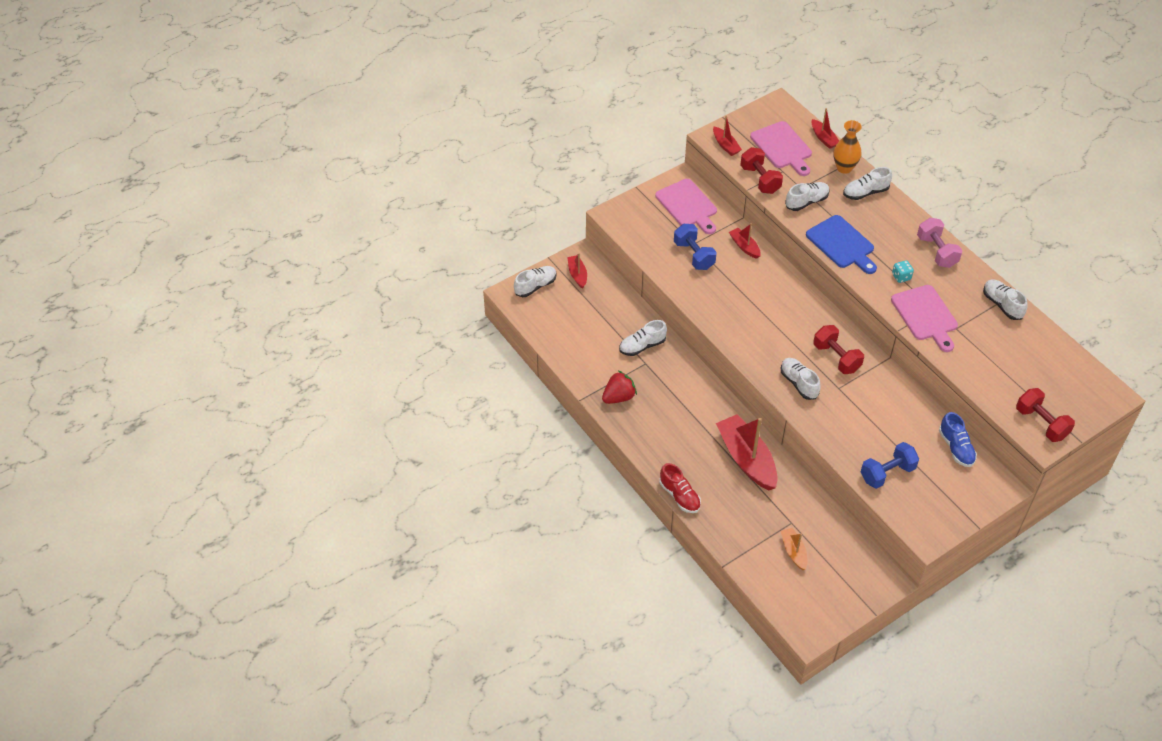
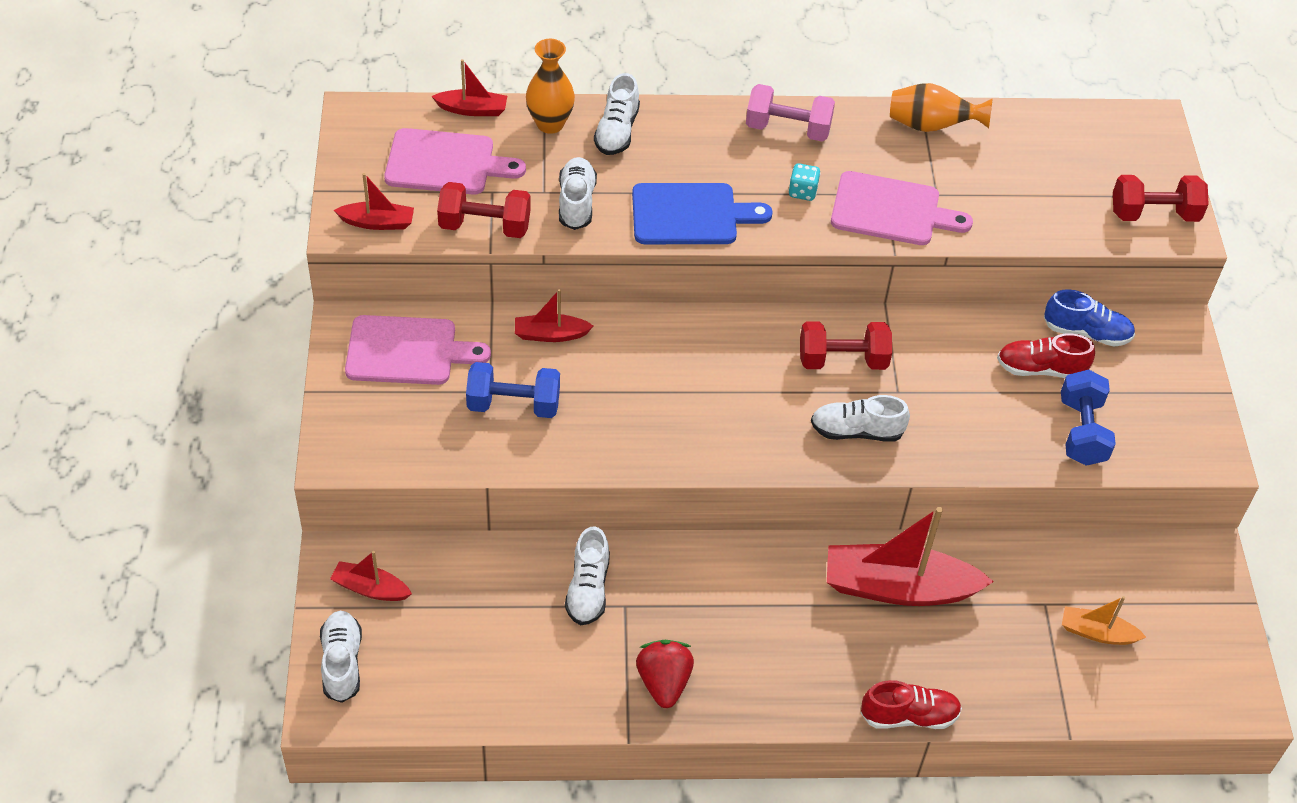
camera: 60 degrees left, 0 degrees up
(911, 439) = (1041, 369): none -> red shoe
(1002, 305) = (931, 126): white shoe -> orange vase

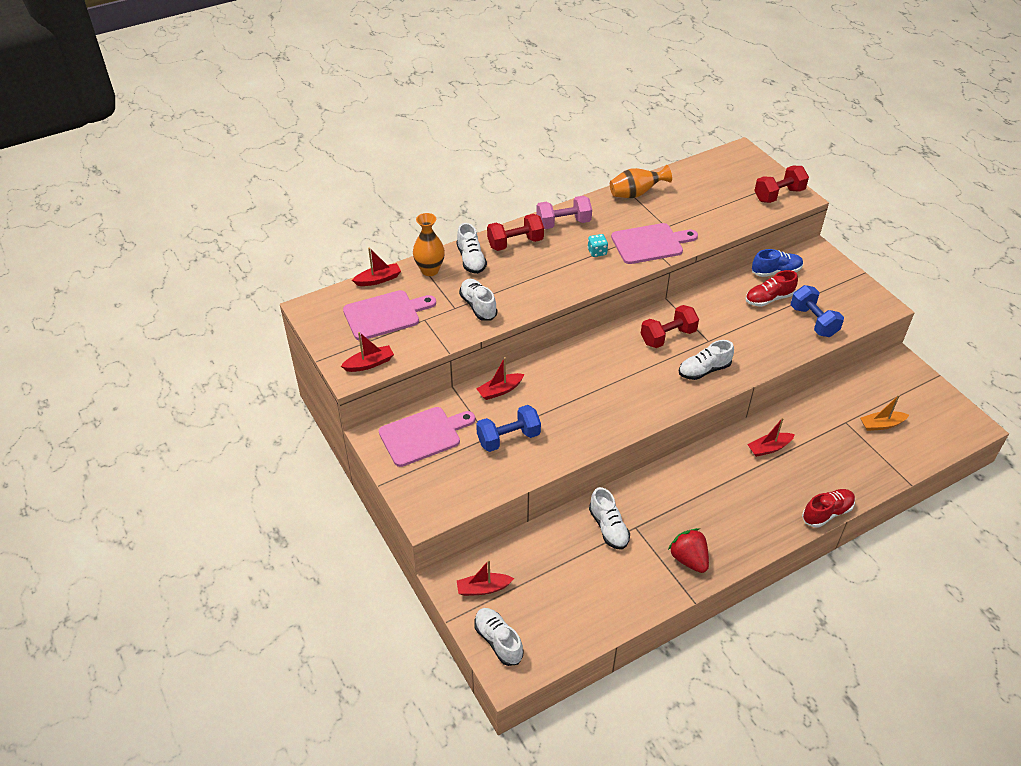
camera: 25 degrees left, 5 degrees down
(485, 226) = (435, 340): red dumbbell -> red dumbbell (515, 243)
(690, 215) = (546, 287): blue cutting board -> none
(898, 587) = (769, 448): red boat -> red boat, size x0.50

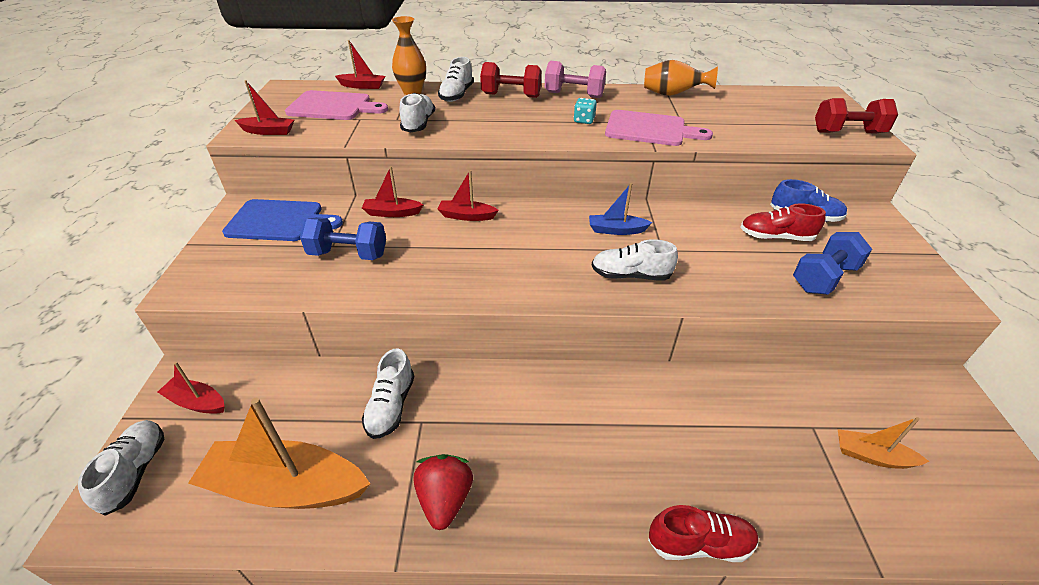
camera: 30 degrees right, 5 degrees down
(423, 435) = (279, 221): pink cutting board -> blue cutting board
(596, 600) = (286, 487): none -> orange boat
(668, 337) = (616, 230): red dumbbell -> blue boat
(769, 448) = (673, 410): red boat -> red boat (466, 216)
(813, 321) = (824, 278): blue dumbbell -> blue dumbbell turned 45 degrees clockwise

